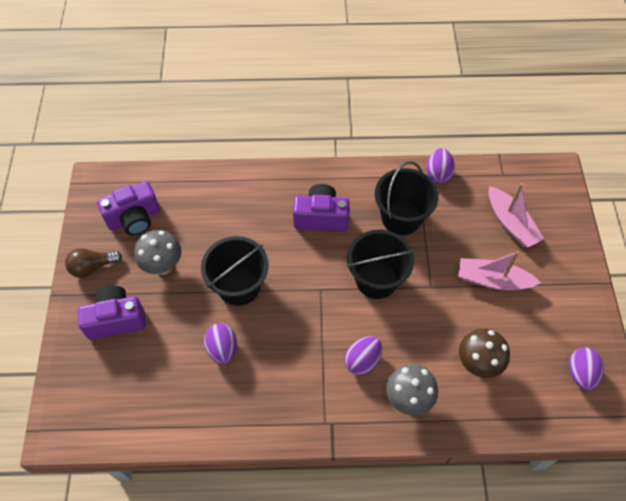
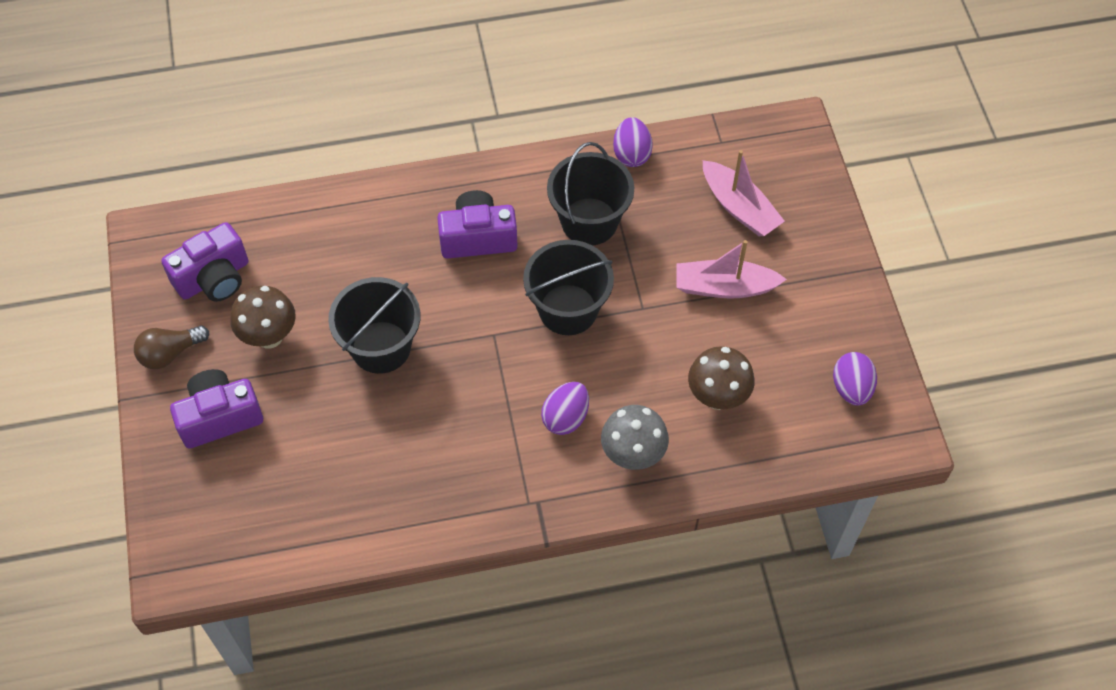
camera: 10 degrees left, 0 degrees up
(163, 266) = (269, 336): grey mushroom -> brown mushroom
(222, 349) = (374, 432): purple egg -> none

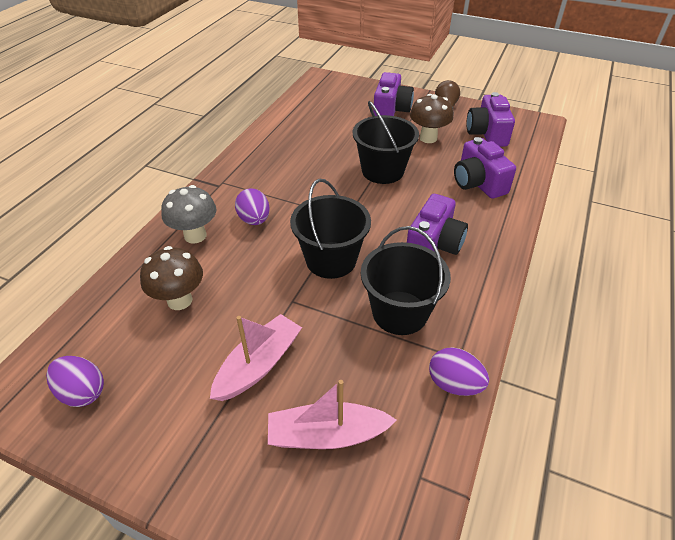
camera: 125 degrees right, 15 degrees down
(338, 244) = (478, 183): none -> purple camera

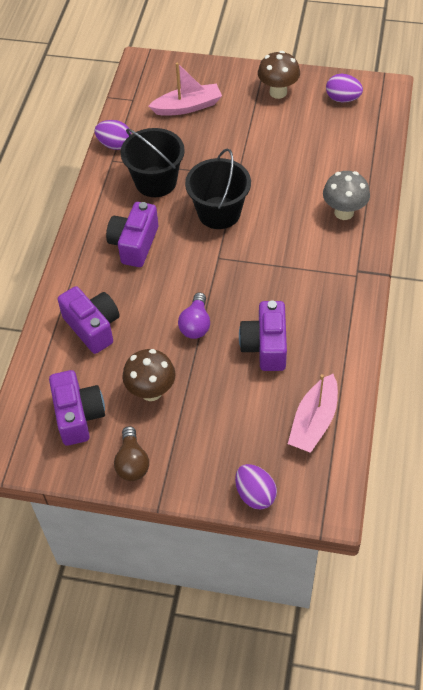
camera: 170 degrees right, 10 degrees up
(179, 300) = (320, 160): brown mushroom -> brown mushroom (278, 92)
(254, 220) = (301, 238): purple egg -> purple egg (255, 494)
(259, 365) = (243, 132): pink boat -> pink boat (314, 421)
(382, 171) = (196, 324): black bucket -> purple light bulb
(391, 110) = (206, 441): purple camera -> purple camera (265, 346)

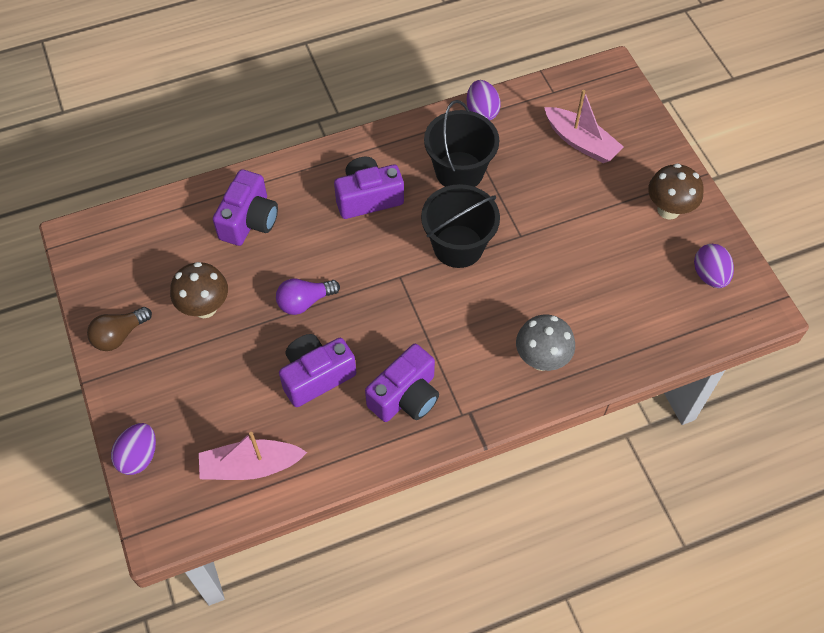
camera: 55 degrees right, 5 degrees up
(78, 415) = (146, 265): purple camera -> purple camera (405, 396)

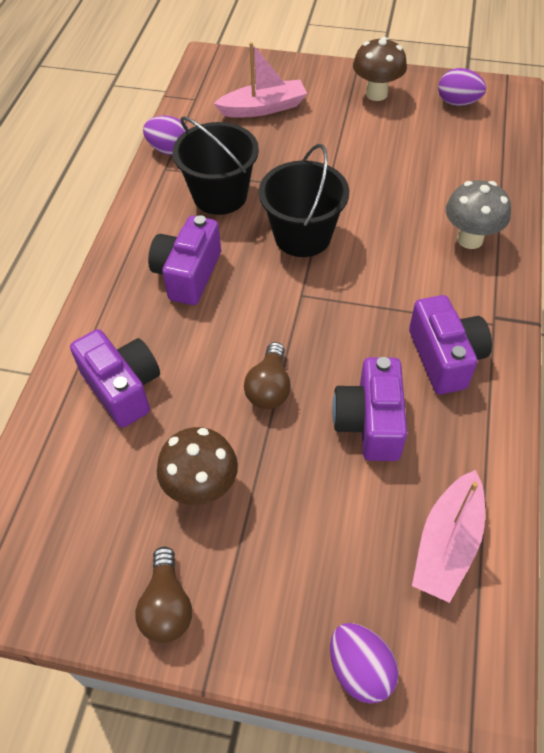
camera: 55 degrees left, 5 degrees down
(304, 302) = (269, 388): purple light bulb -> brown light bulb

